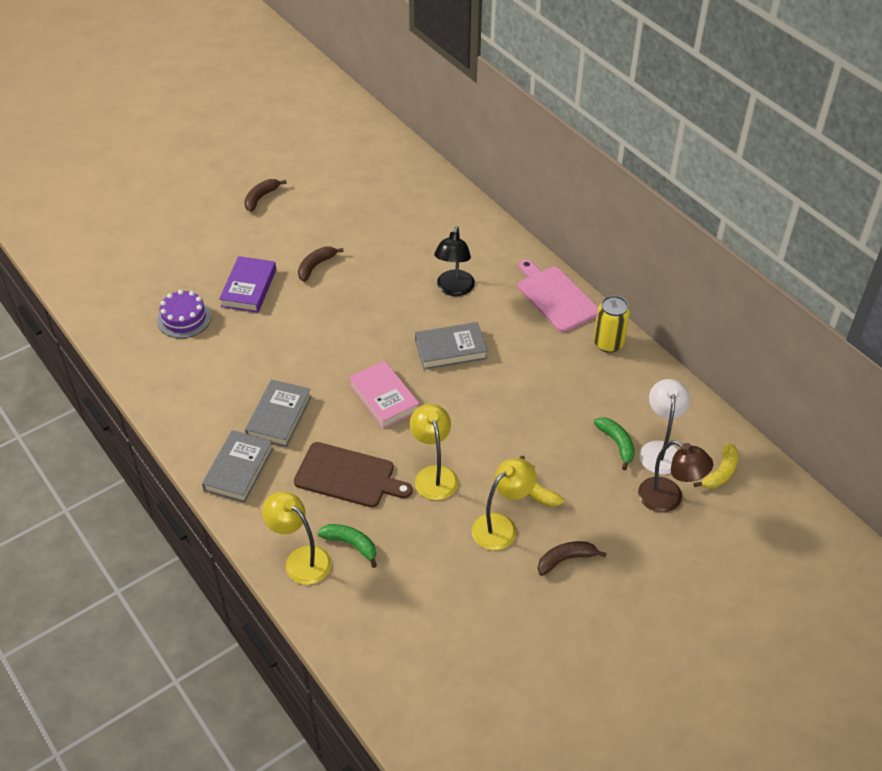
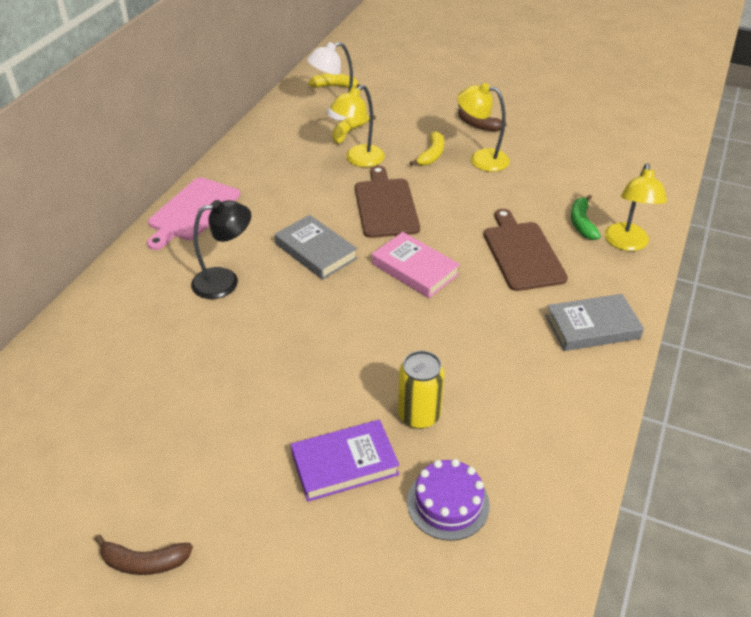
camera: 120 degrees left, 5 degrees down
(279, 416) = (506, 331): grey book -> none
(315, 266) = (260, 415): brown banana -> none
(384, 398) = (415, 269): pink book -> pink book turned 75 degrees counterclockwise
(434, 475) = (470, 207): yellow lamp -> yellow lamp (358, 160)
(478, 417) = (385, 205): none -> brown cutting board
(608, 343) = (236, 165): yellow can -> yellow can (419, 415)
(617, 444) = (349, 132): green banana -> yellow banana
(668, 500) = (381, 100): brown lamp -> none

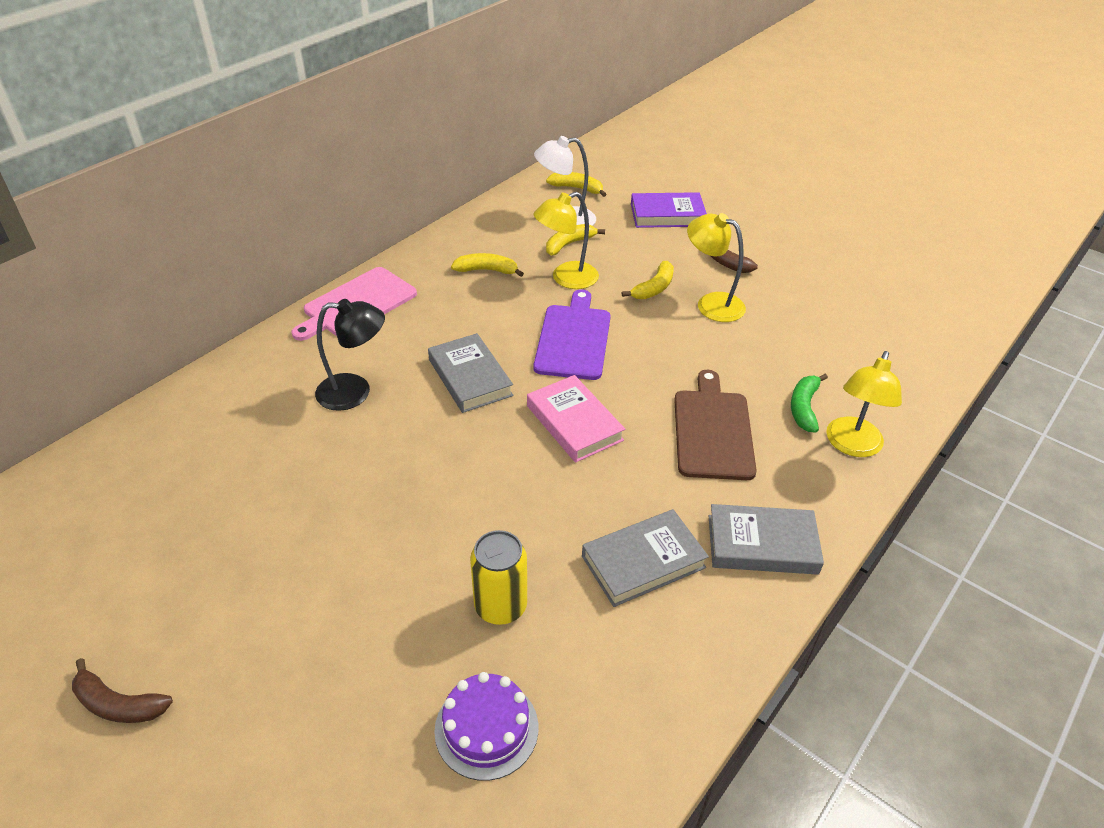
camera: 15 degrees right, 0 degrees up
(290, 164) = (487, 270): none -> yellow banana
(344, 464) = (388, 645): purple book -> purple book (667, 215)
(385, 205) = (573, 339): brown cutting board -> purple cutting board
(511, 358) = (643, 562): none -> grey book

